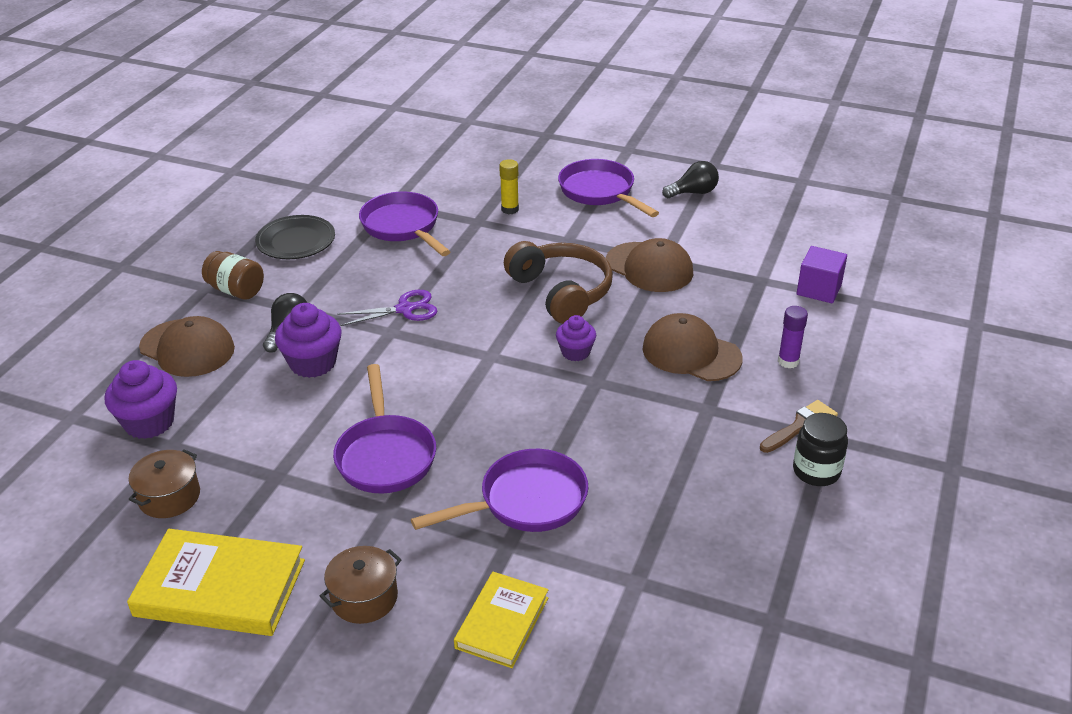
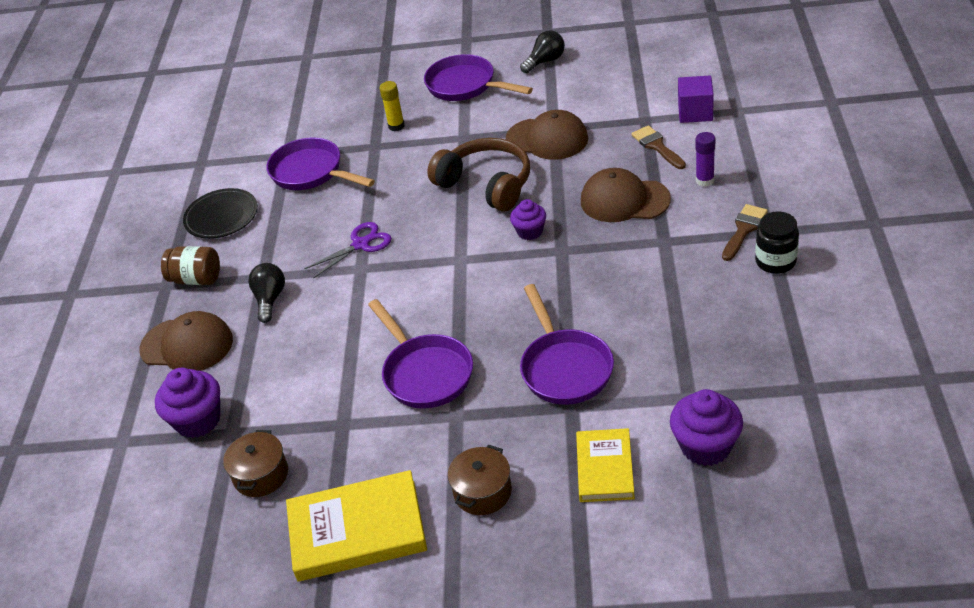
camera: 15 degrees left, 5 degrees up
(313, 363) = (310, 318): purple cupcake -> purple cupcake (705, 446)
(525, 501) = (564, 367): purple pan -> purple pan turned 120 degrees clockwise
(758, 310) = (657, 146): none -> brown brush

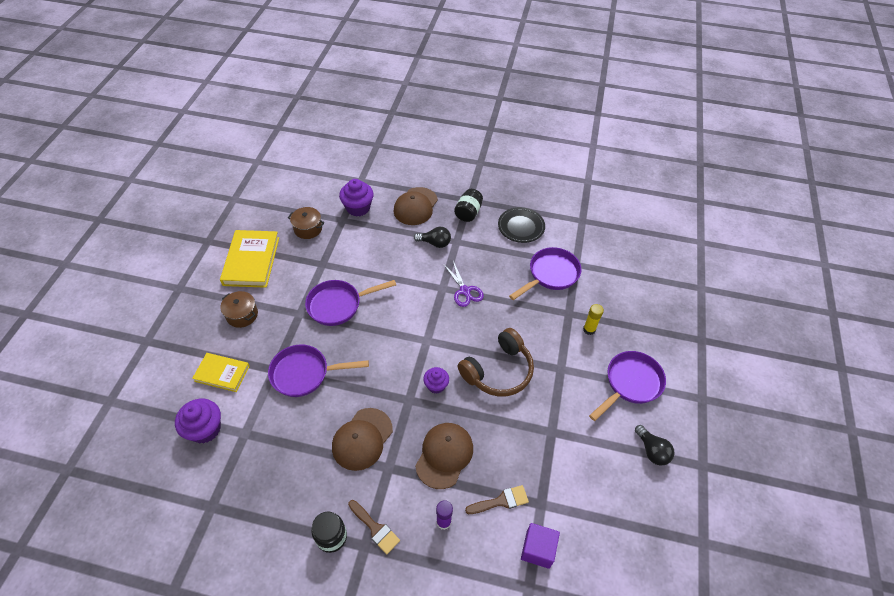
camera: 95 degrees right, 10 degrees up
(196, 279) = (468, 212): brown jar -> black jar
(547, 139) = (539, 423): brown cap -> brown cap (362, 439)

